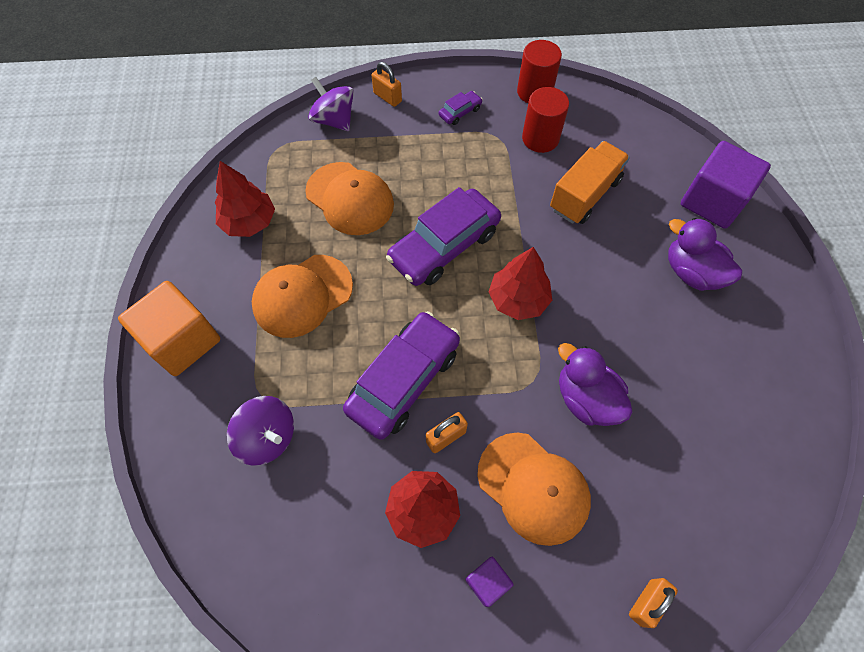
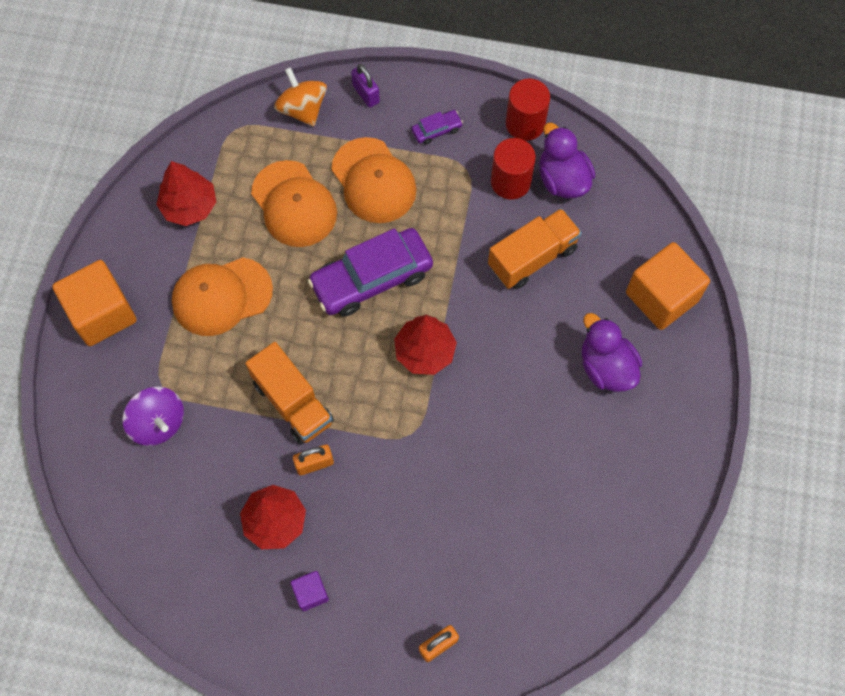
camera: 15 degrees right, 5 degrees up
(334, 120) = (302, 109): purple spinning top -> orange spinning top
(387, 97) = (366, 94): orange padlock -> purple padlock
(404, 380) = (292, 402): purple car -> orange truck
(533, 487) = (377, 528): orange cap -> orange cap (373, 181)
(586, 398) = (453, 462): purple duck -> purple duck (562, 179)
(712, 201) = (661, 297): purple cube -> orange cube

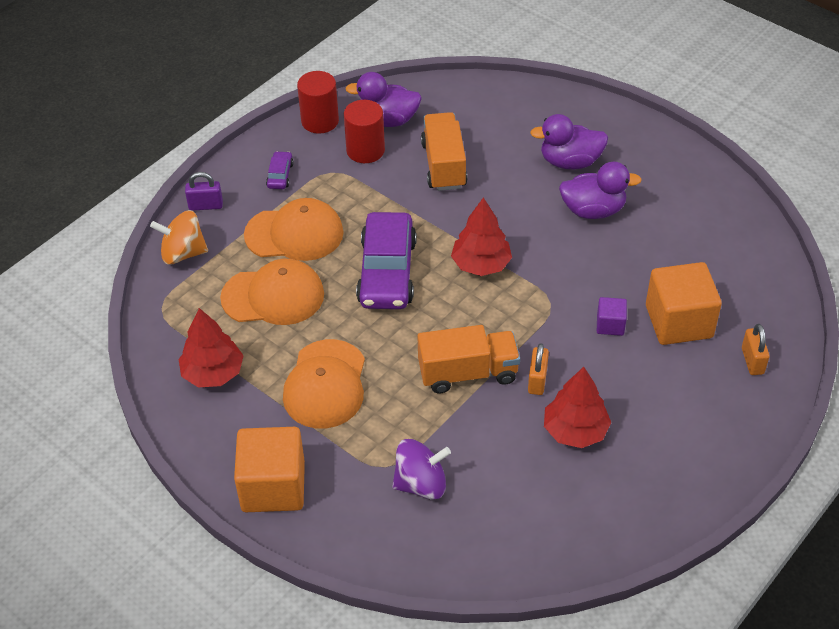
camera: 60 degrees left, 20 degrees down
(311, 593) = (659, 431): purple cube -> purple cube (610, 325)
(552, 418) = (593, 210): none -> purple duck
(661, 297) = (532, 107): orange cube -> orange cube (678, 321)

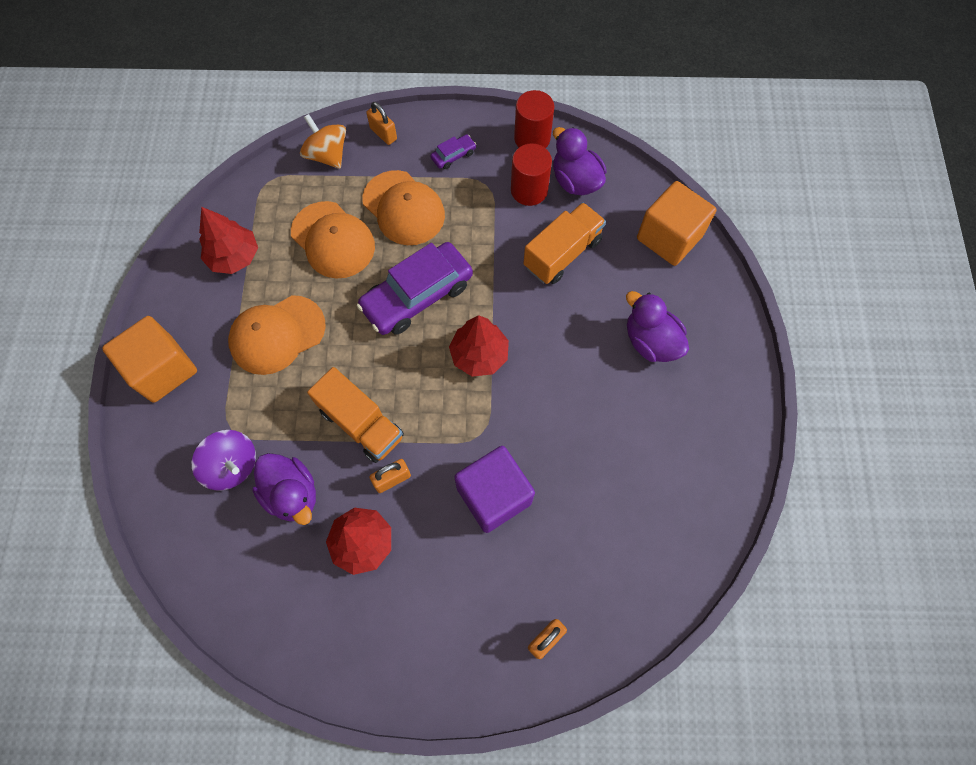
camera: 50 degrees right, 20 degrees up
(206, 205) = (383, 134): purple padlock -> orange padlock
(593, 210) = (610, 397): purple duck -> purple duck (292, 494)
(610, 325) = (494, 495): purple cube -> purple cube, size x2.07
(678, 321) = (541, 548): orange cube -> orange cube (669, 237)

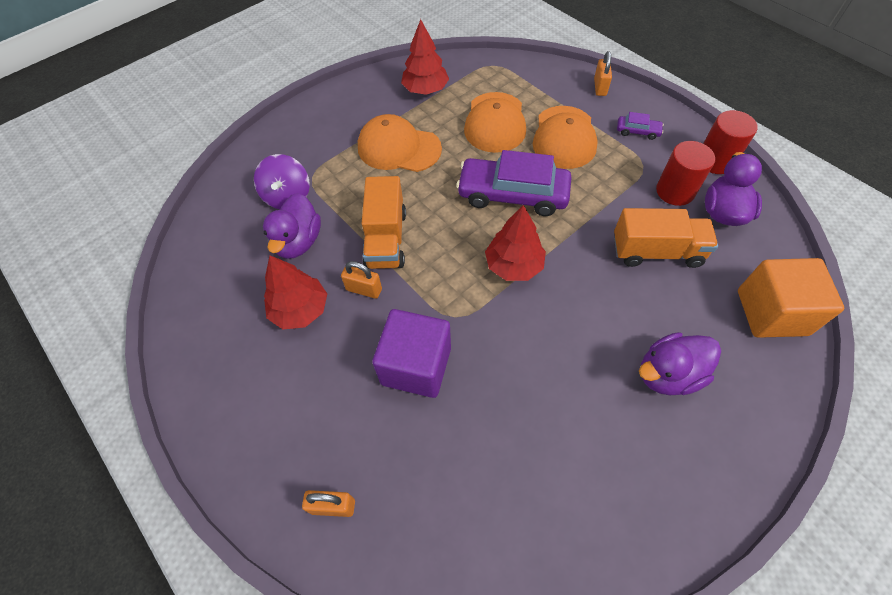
camera: 50 degrees right, 10 degrees down
(163, 369) = (317, 117): orange cube -> none
(327, 155) = (547, 75): orange spinning top -> none
(650, 341) = (668, 374): purple duck -> purple duck turned 120 degrees counterclockwise

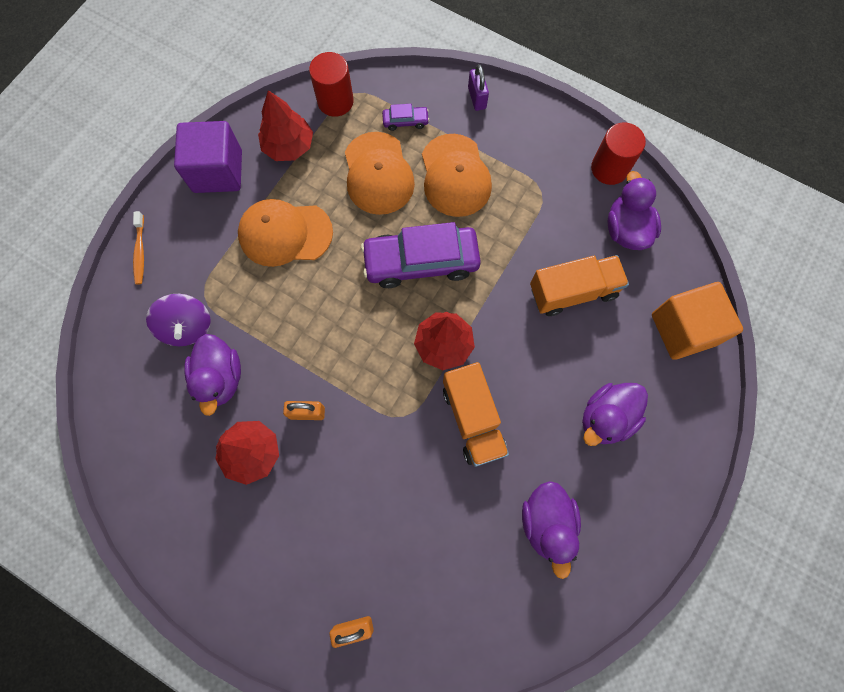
camera: 20 degrees left, 15 degrees up
(274, 135) = (140, 252): none -> orange toothbrush
(386, 239) = (309, 349): orange truck -> orange truck (473, 419)
(416, 366) = (383, 477): purple cube -> purple cube (218, 171)
(577, 462) = (546, 523): none -> purple duck
(600, 87) = (477, 98): orange padlock -> purple padlock
(637, 131) = (527, 149): purple car -> purple car (405, 121)
(675, 191) = (577, 216): red cylinder -> red cylinder (335, 101)

